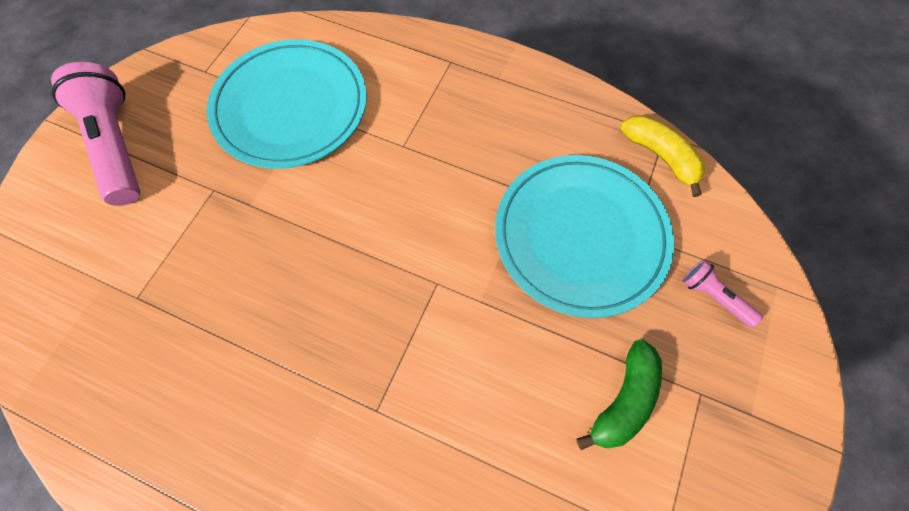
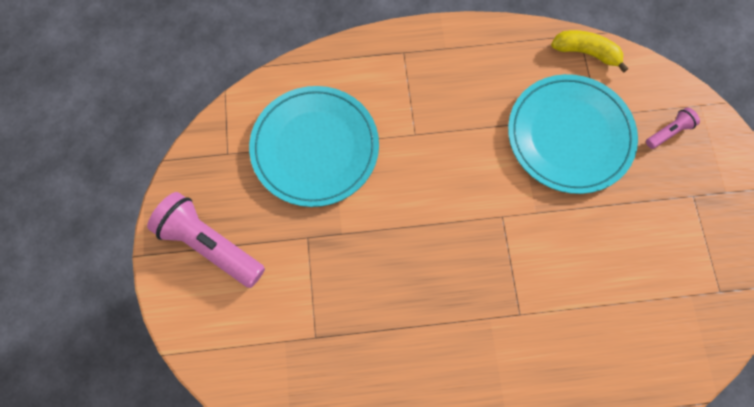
camera: 30 degrees left, 5 degrees up
(623, 400) = (654, 224): green banana -> none
(713, 297) = (668, 132): pink flashlight -> pink flashlight turned 135 degrees clockwise

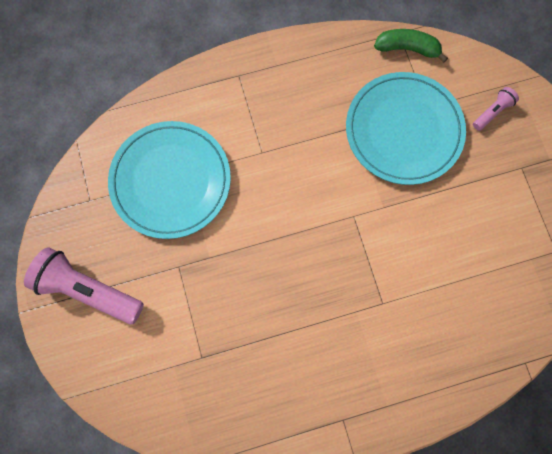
camera: 10 degrees left, 5 degrees up
(586, 53) = (407, 49): yellow banana -> green banana

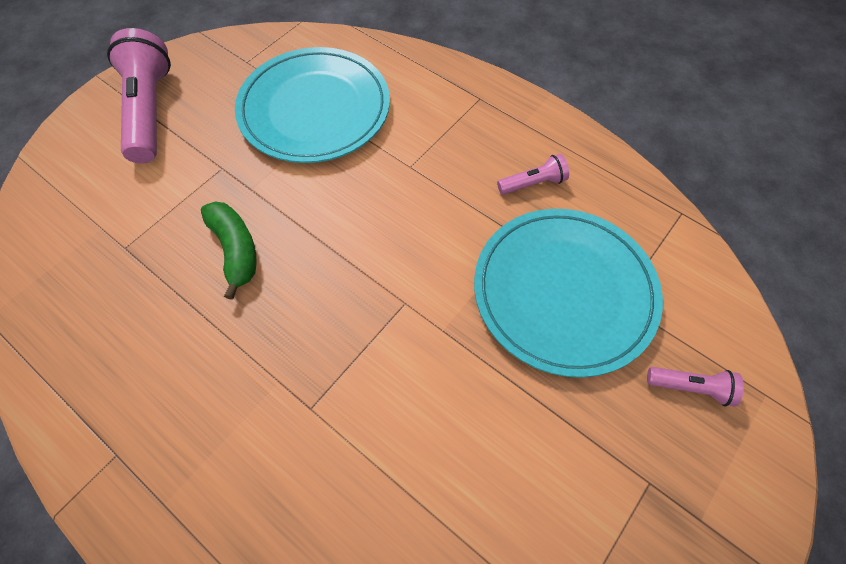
camera: 55 degrees right, 15 degrees down
(324, 93) = (533, 183): none -> pink flashlight
(407, 49) = (671, 233): green banana -> green banana (235, 250)

